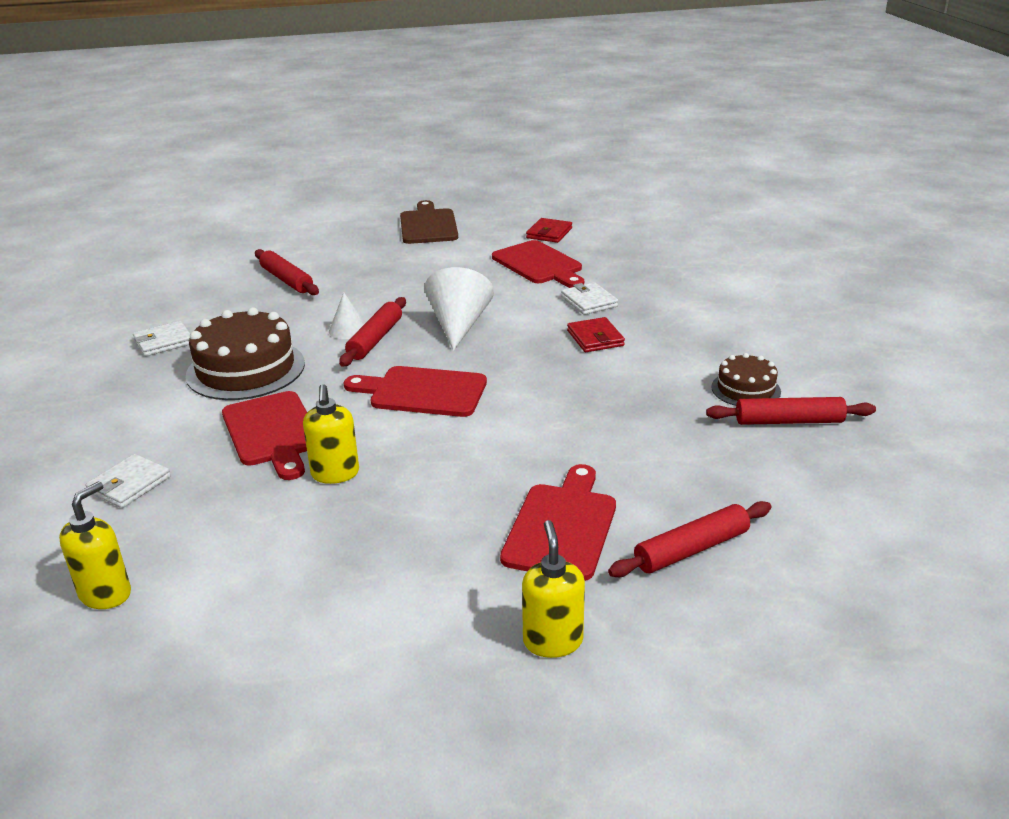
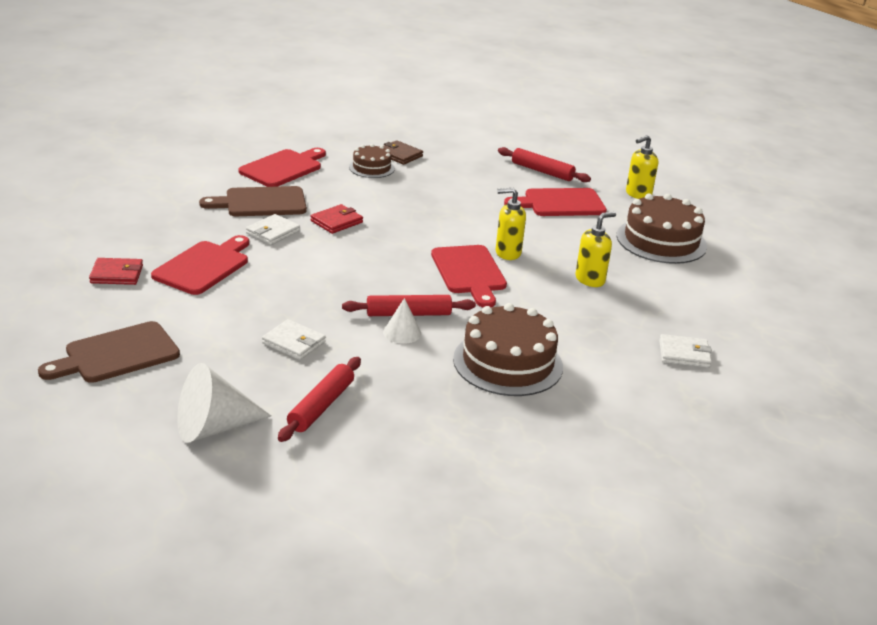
camera: 120 degrees left, 0 degrees up
(106, 594) = (762, 319): yellow soap dispenser -> yellow soap dispenser (507, 253)
(164, 342) = (504, 432): white wallet -> white wallet (294, 343)
(272, 432) = (574, 318): red cutting board -> red cutting board (283, 168)
(378, 591) = (661, 241): none -> brown cake
(459, 325) = (355, 281): white cone -> white cone (214, 427)
(664, 305) = (261, 202): none -> brown cutting board
(788, 421) = (399, 155): red rolling pin -> brown wallet

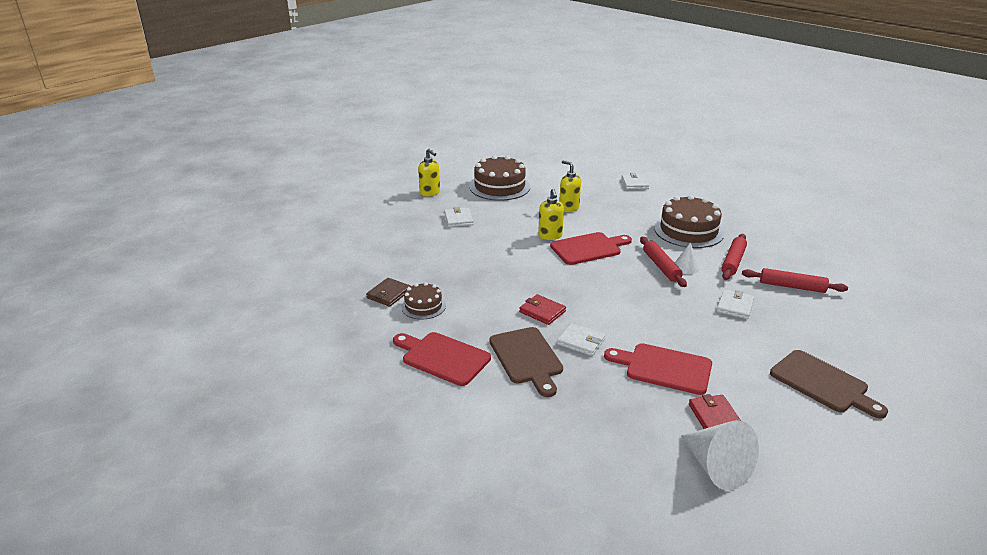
camera: 95 degrees left, 0 degrees up
(214, 427) = (853, 322): white cone -> white cone (716, 467)
(542, 171) = (402, 227): red rolling pin -> red rolling pin (733, 262)
(560, 203) = (458, 219): red cutting board -> white wallet

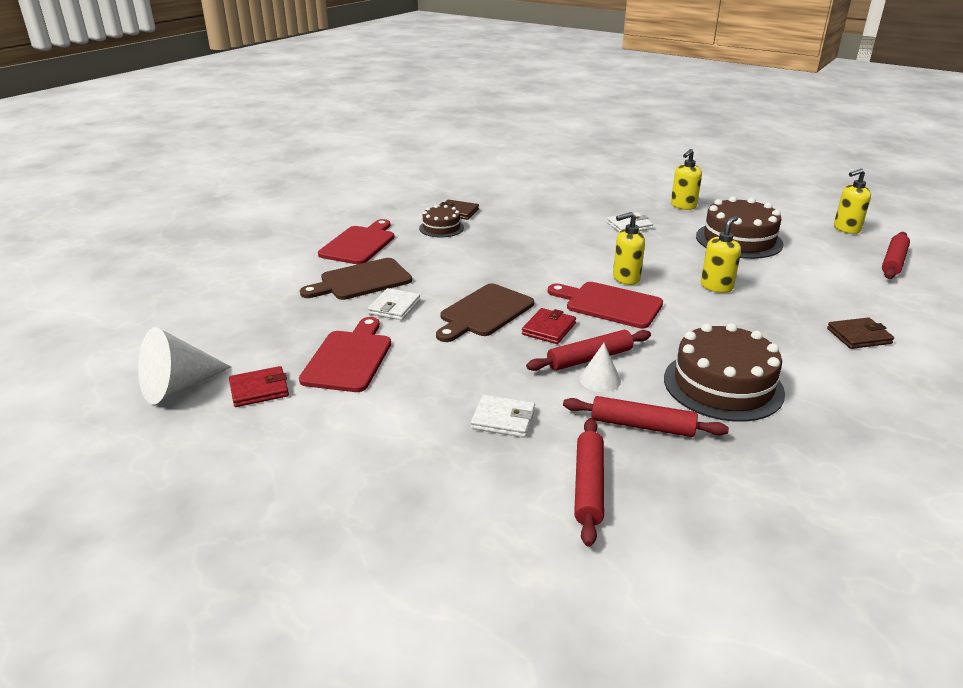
camera: 80 degrees right, 0 degrees up
(495, 152) = (846, 229): none -> yellow soap dispenser
(542, 311) = (448, 283): red wallet -> red wallet (548, 329)
(546, 152) = (893, 262): none -> red rolling pin
(588, 248) = (609, 304): red cutting board -> red cutting board turned 150 degrees clockwise
(634, 183) = (859, 336): white wallet -> brown wallet
(822, 383) = (319, 486): brown cutting board -> brown cutting board (484, 312)

